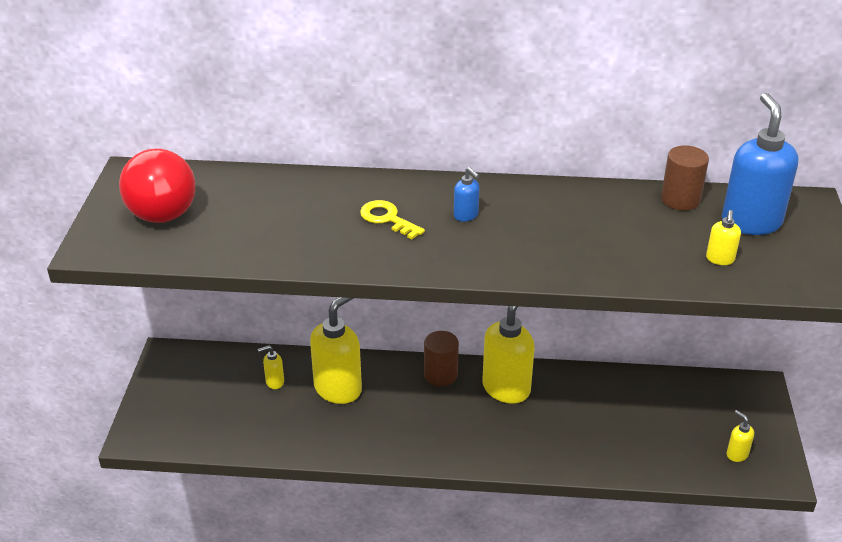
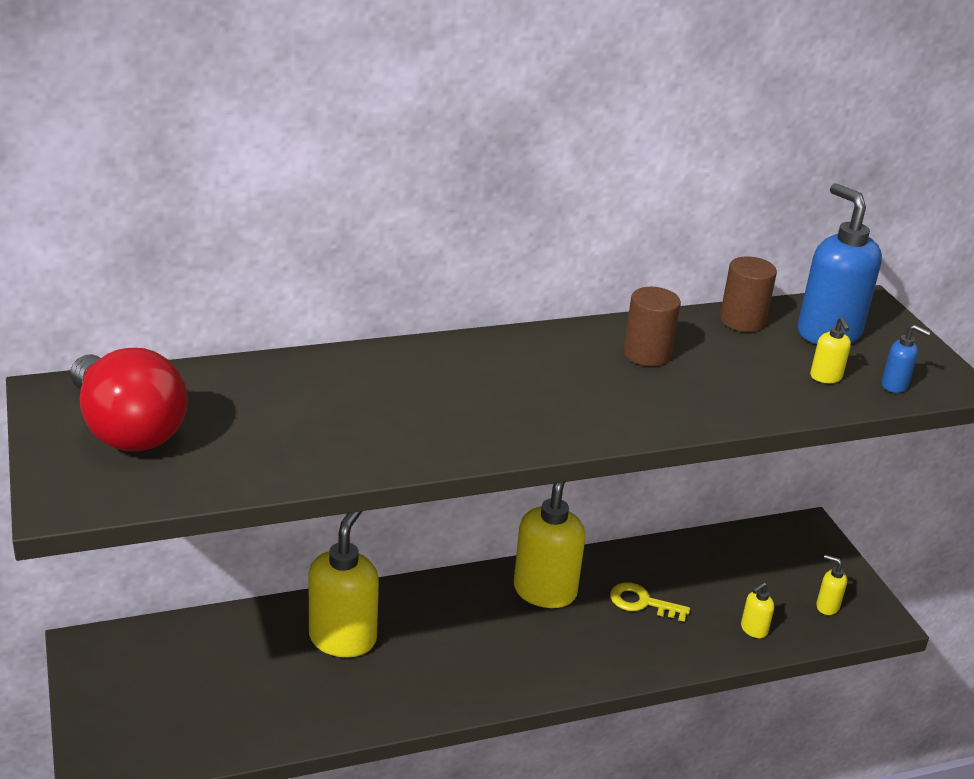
camera: 25 degrees left, 5 degrees down
(274, 382) = (255, 649): yellow soap dispenser -> yellow soap dispenser (753, 630)
(387, 219) = (435, 395): yellow key -> yellow key (642, 602)
(440, 375) = (459, 592): brown cylinder -> brown cylinder (647, 354)
(466, 215) = (525, 376): blue soap dispenser -> blue soap dispenser (894, 385)

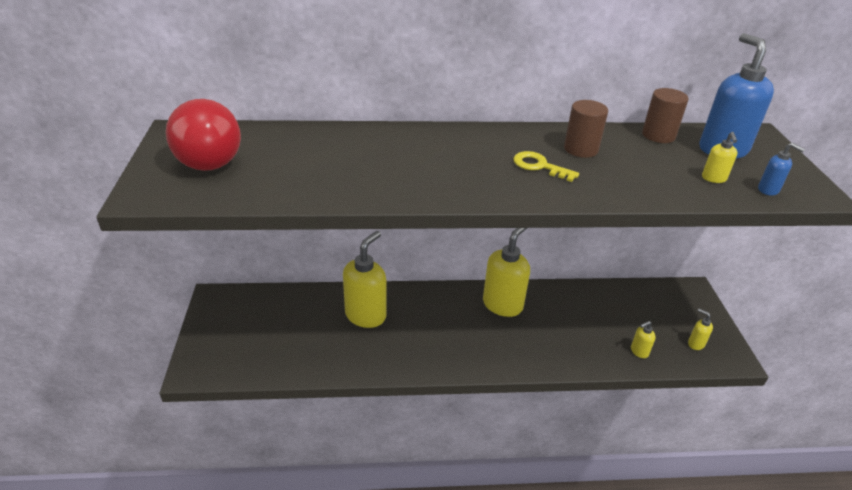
camera: 15 degrees right, 5 degrees up
(642, 602) = (566, 322): yellow key -> yellow key (539, 166)

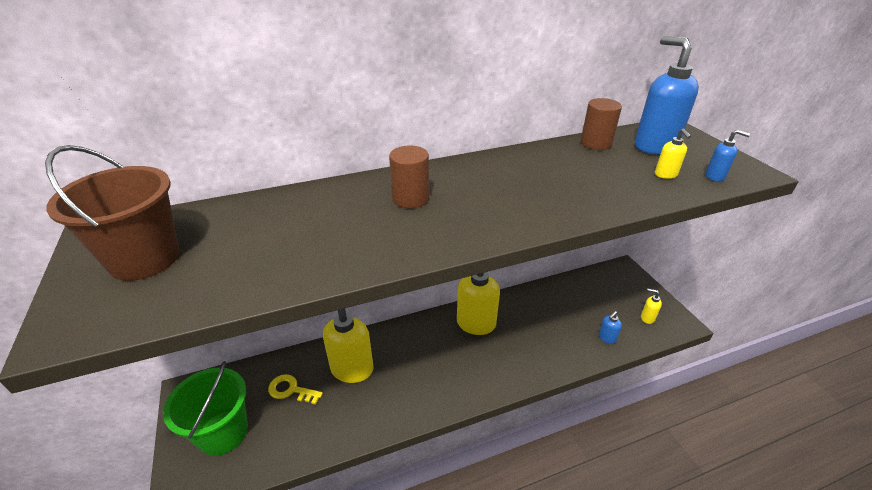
camera: 15 degrees left, 0 degrees up
(207, 158) = (144, 259): red light bulb -> brown bucket
(237, 337) = (223, 432): none -> green bucket
(539, 166) = (510, 194): yellow key -> yellow key (291, 390)
(581, 149) = (538, 169): brown cylinder -> brown cylinder (410, 198)
(639, 351) = (606, 338): yellow soap dispenser -> blue soap dispenser

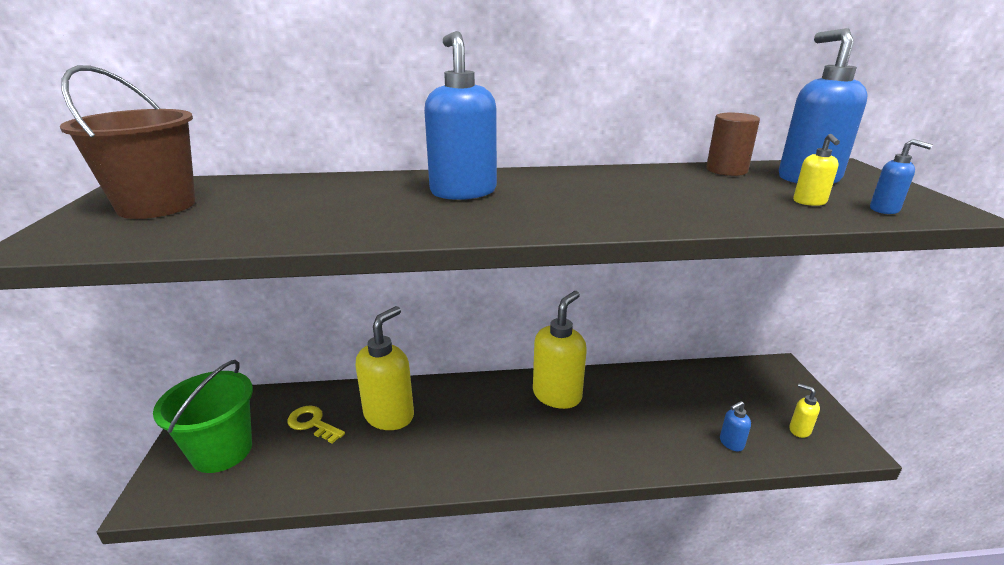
camera: 15 degrees right, 10 degrees down
(410, 198) = (463, 192): brown cylinder -> blue soap dispenser

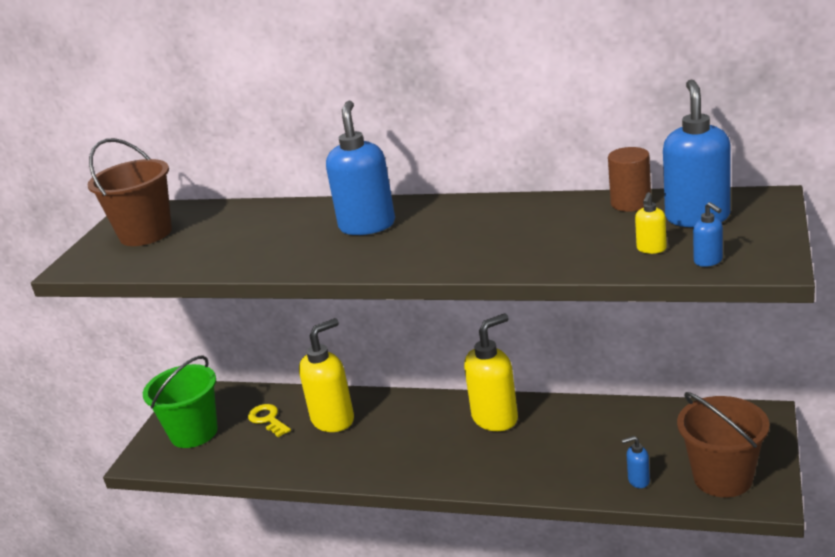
camera: 25 degrees right, 0 degrees up
(799, 430) = (722, 478): yellow soap dispenser -> brown bucket

